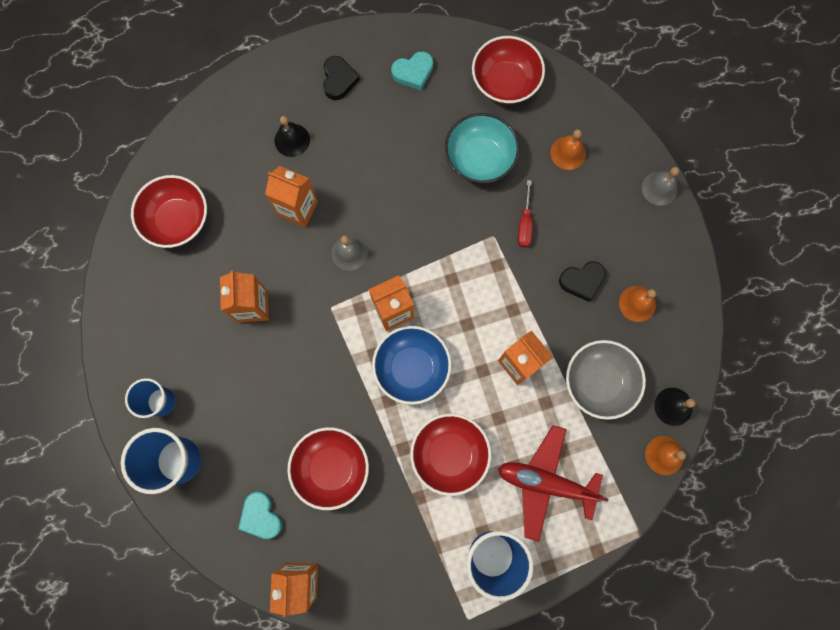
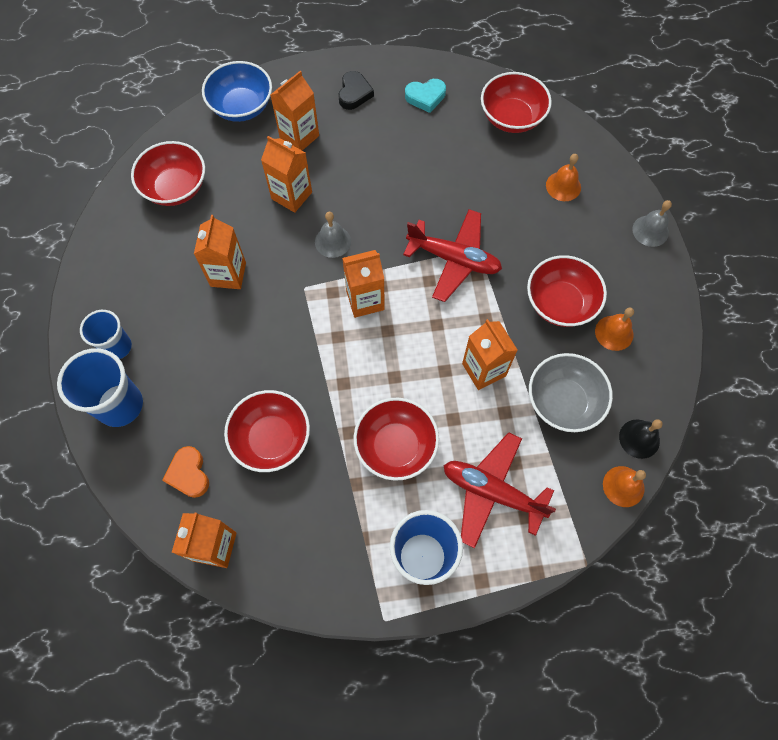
camera: 10 degrees right, 10 degrees down
(261, 516) = (189, 474): turquoise heart -> orange heart
(292, 140) = (299, 136): black bell -> orange carton
(412, 368) = (373, 356): blue bowl -> blue bowl (242, 107)
(472, 252) = (454, 259): none -> red plane
(479, 159) = (476, 178): turquoise bowl -> none
(525, 224) = (510, 242): red screwdriver -> none
(582, 281) = (560, 303): black heart -> red bowl

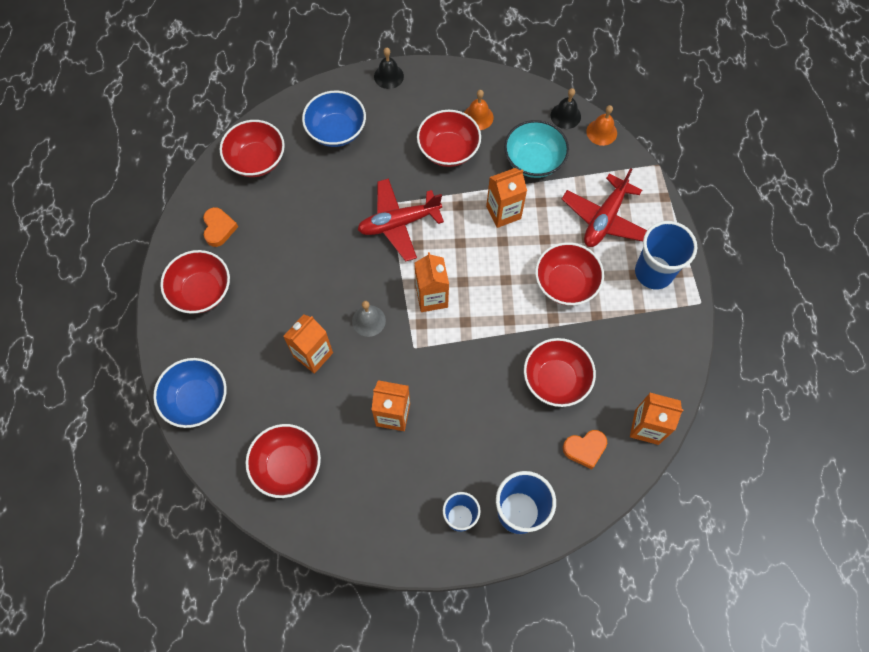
camera: 85 degrees left, 0 degrees up
(299, 136) = (245, 345): orange carton -> none
(354, 93) = (201, 291): black heart -> red bowl
(425, 97) = (219, 228): turquoise heart -> orange heart
(454, 259) = (399, 223): red plane -> red plane turned 135 degrees counterclockwise
(563, 186) = (336, 131): orange bell -> blue bowl
(563, 401) = (534, 160): grey bowl -> turquoise bowl
(650, 231) = (388, 76): grey bell -> black bell

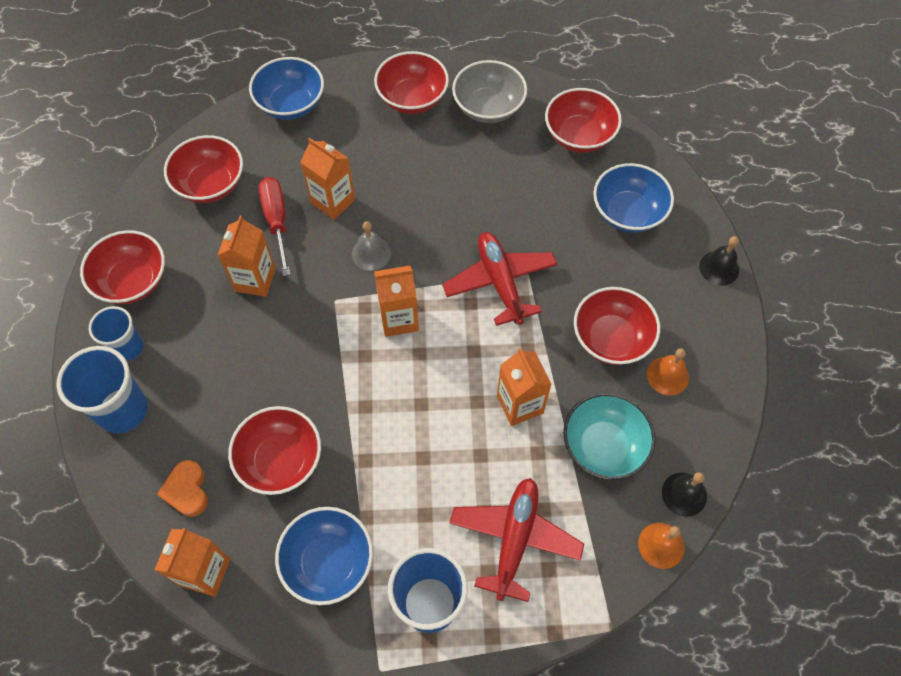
camera: 90 degrees right, 5 degrees down
(219, 228) = (488, 107): orange heart -> grey bowl
(332, 401) = (277, 221): none -> red screwdriver
(565, 283) = (414, 479): red bowl -> red bowl (132, 281)
(604, 219) = (514, 539): red plane -> red plane turned 75 degrees clockwise
(631, 340) = (328, 562): none -> blue bowl

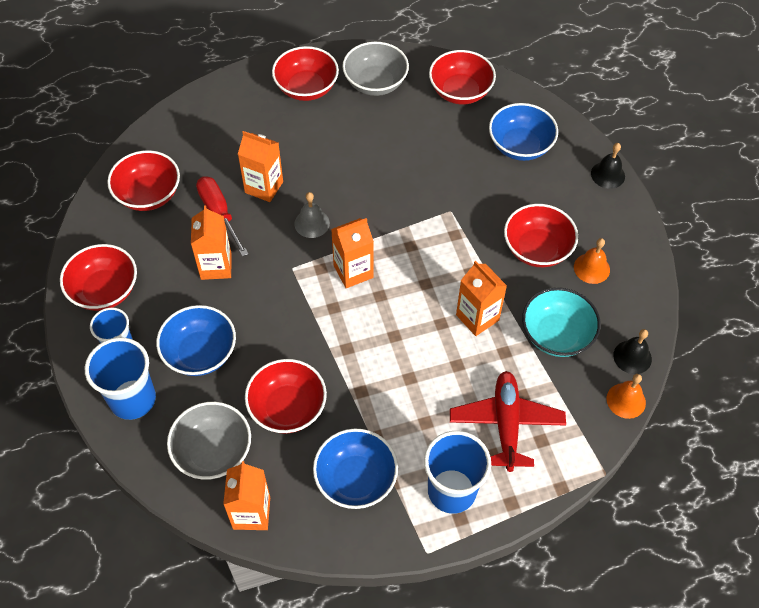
camera: 15 degrees left, 5 degrees down
(187, 490) = (213, 451): orange heart -> grey bowl
(291, 104) = (199, 113): blue bowl -> blue bowl (200, 353)
(500, 282) = (430, 224): red plane -> none

